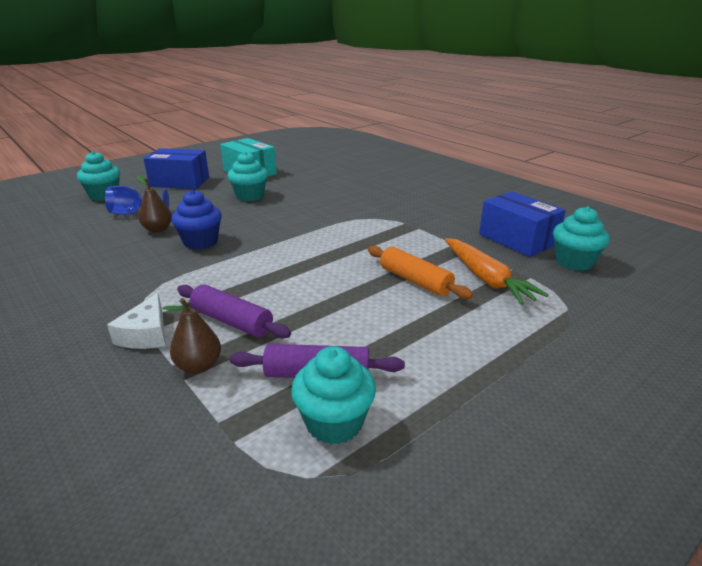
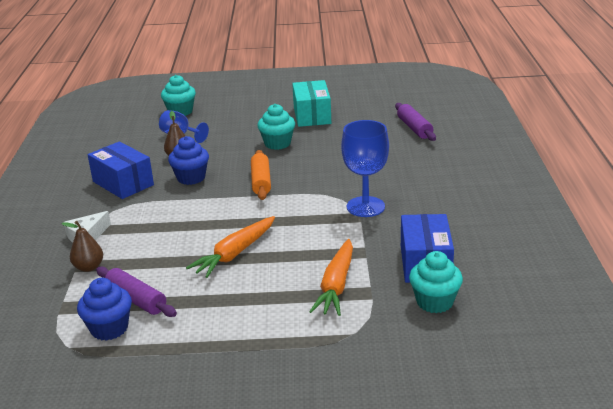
camera: 40 degrees right, 0 degrees up
(180, 182) = (246, 112): blue box -> blue box (123, 183)
(232, 321) = (136, 247): purple rolling pin -> purple rolling pin (414, 128)
(334, 423) = (109, 328): turquoise cupcake -> blue cupcake
(353, 287) = (235, 253): none -> orange carrot
(404, 217) = (365, 207): none -> blue goblet
(415, 281) = (283, 266): orange rolling pin -> orange rolling pin (261, 181)

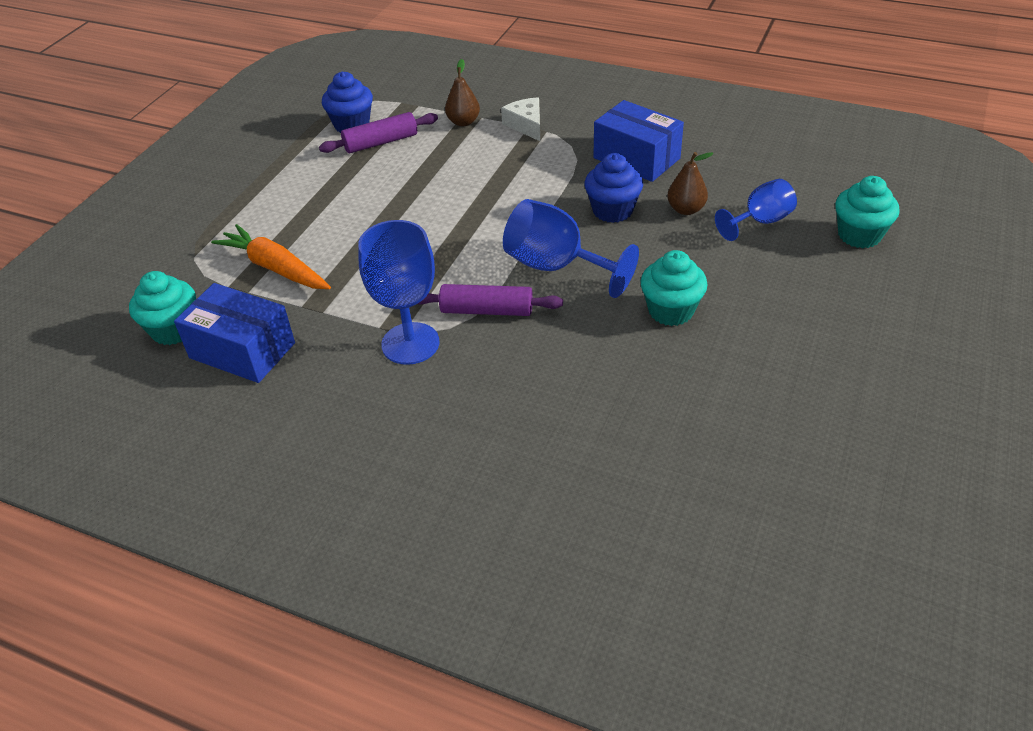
camera: 115 degrees right, 15 degrees up
(123, 183) = (636, 158): blue box -> blue box turned 60 degrees clockwise
(235, 253) = (403, 213): orange carrot -> none
(261, 181) = (557, 267): orange rolling pin -> blue goblet
(312, 115) = (765, 381): turquoise box -> none
(414, 128) = (627, 504): purple rolling pin -> purple rolling pin (486, 310)

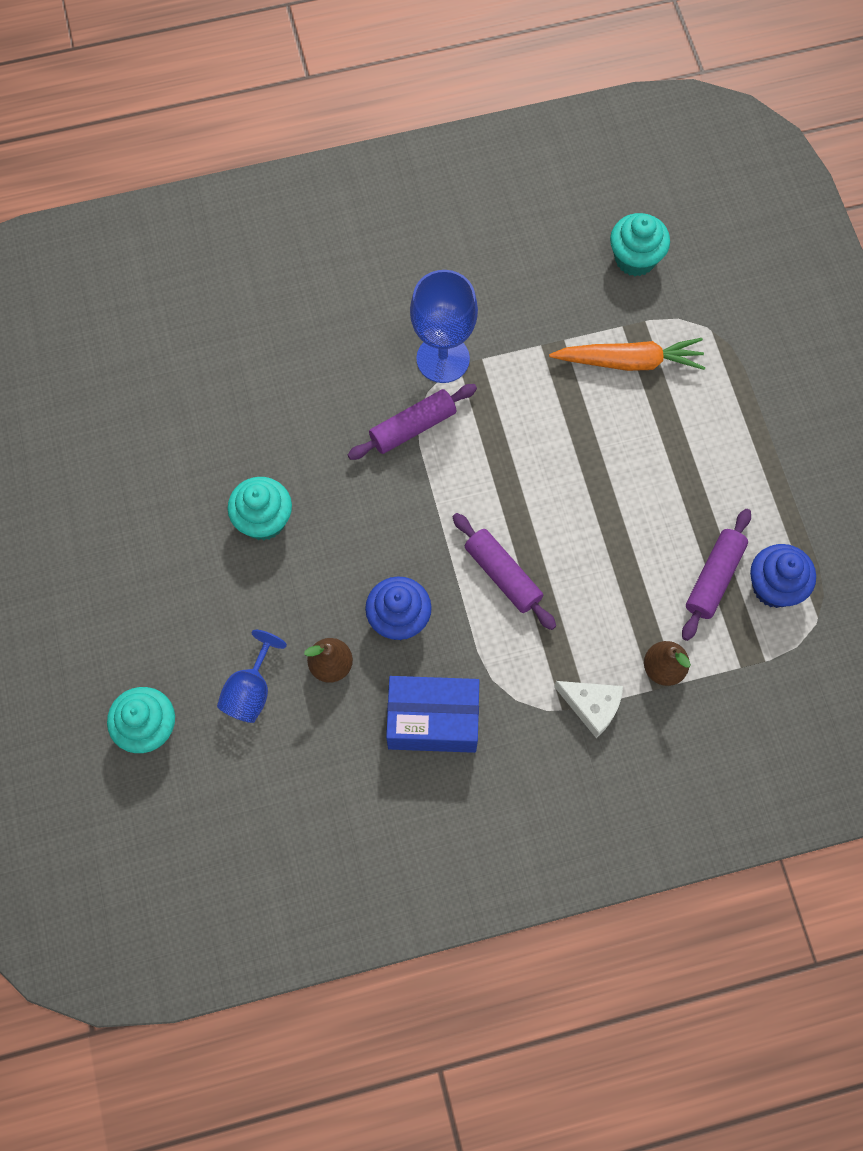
camera: 140 degrees right, 25 degrees up
(242, 350) = (562, 275): blue box -> none
(514, 200) = (503, 575): none -> purple rolling pin
(557, 267) = (394, 512): blue goblet -> none

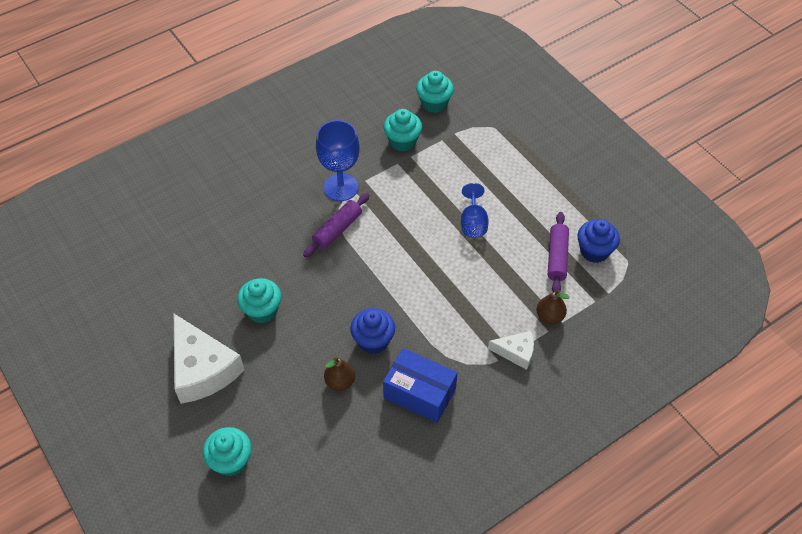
camera: 20 degrees left, 15 degrees down
(155, 581) = (202, 369): none -> white cheese
(251, 691) = (292, 414): blue goblet -> blue goblet (473, 223)
(433, 720) = (419, 393): blue box -> blue box turned 45 degrees clockwise
(503, 575) = (428, 295): purple rolling pin -> none
(562, 310) = (402, 141): none -> turquoise cupcake
(628, 361) = (454, 157): orange carrot -> none

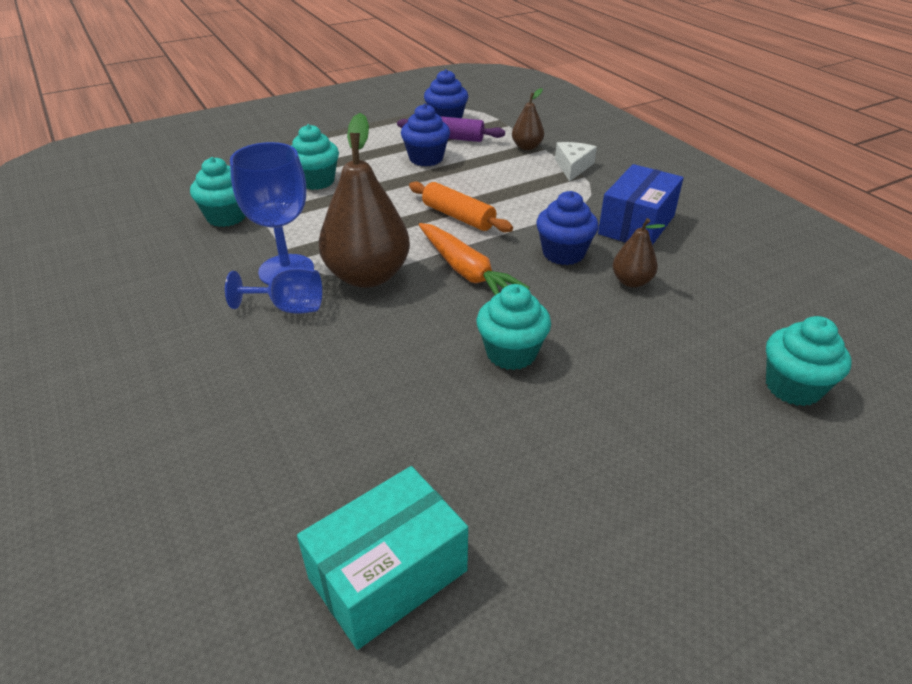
camera: 85 degrees left, 15 degrees down
(120, 269) = (388, 574): none -> turquoise box
(202, 369) = (632, 424): white cheese -> none
(337, 230) = (368, 276): purple rolling pin -> brown pear
(347, 282) = (465, 271): none -> orange carrot
(418, 273) = (458, 217): none -> orange rolling pin
(434, 103) = (172, 191): turquoise cupcake -> turquoise cupcake (316, 181)
(473, 223) = (388, 178): blue goblet -> blue goblet (288, 308)
(512, 244) = (426, 159): none -> blue cupcake

